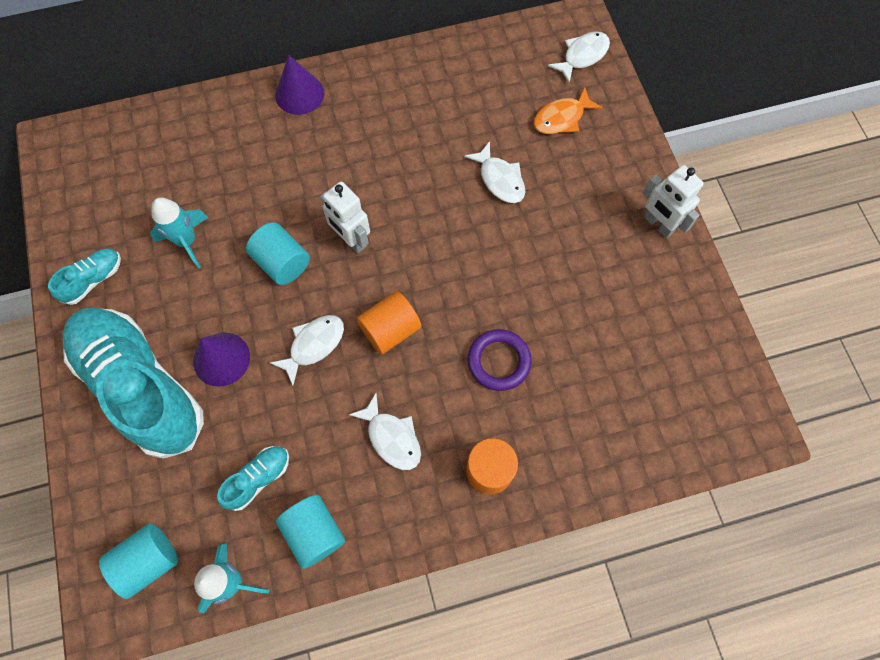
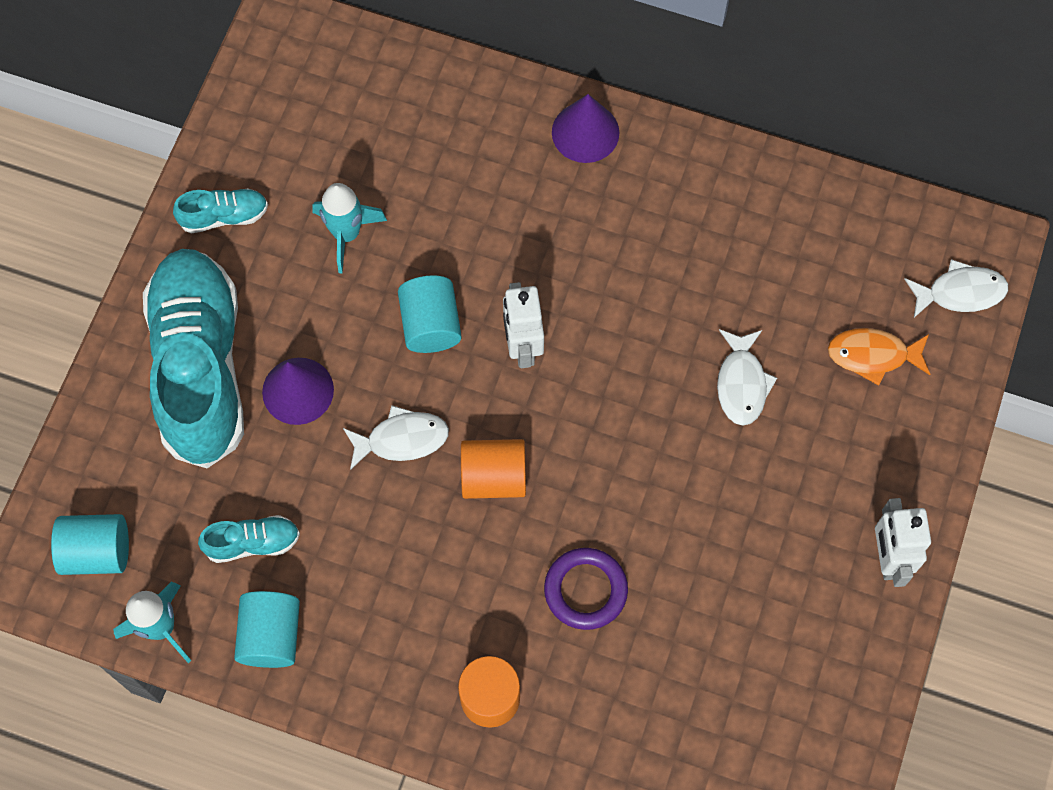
camera: 35 degrees right, 0 degrees up
(391, 437) = (414, 593): white fish -> none

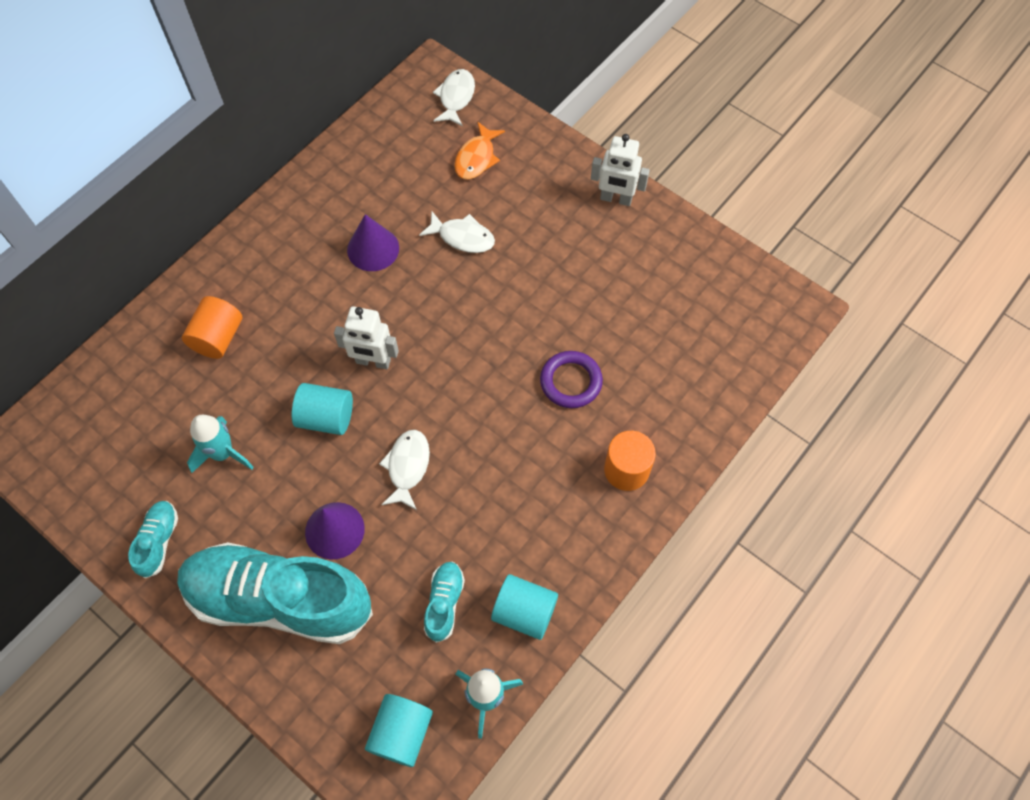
camera: 70 degrees left, 5 degrees down
(493, 477) = (463, 413): orange cylinder -> orange cylinder (218, 337)
(585, 132) = (228, 266): purple cone -> purple cone (373, 249)

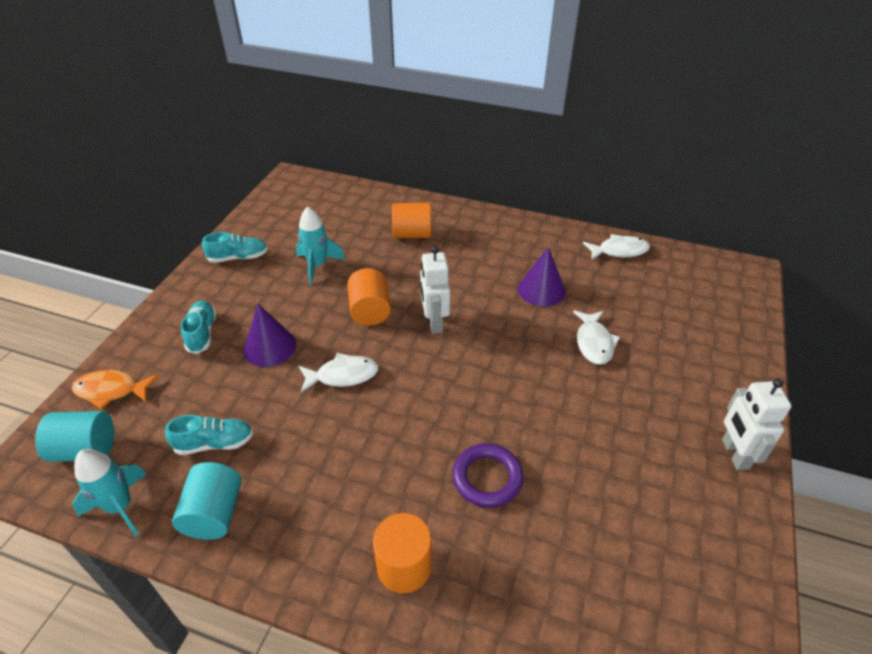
camera: 70 degrees right, 20 degrees down
(279, 599) = (202, 333): turquoise shoe -> turquoise shoe, size x0.41
(326, 417) = (370, 311): turquoise cylinder -> orange cylinder
(456, 97) = (735, 294): white fish -> white fish (619, 251)
(476, 158) = (685, 327): orange fish -> orange fish (111, 390)

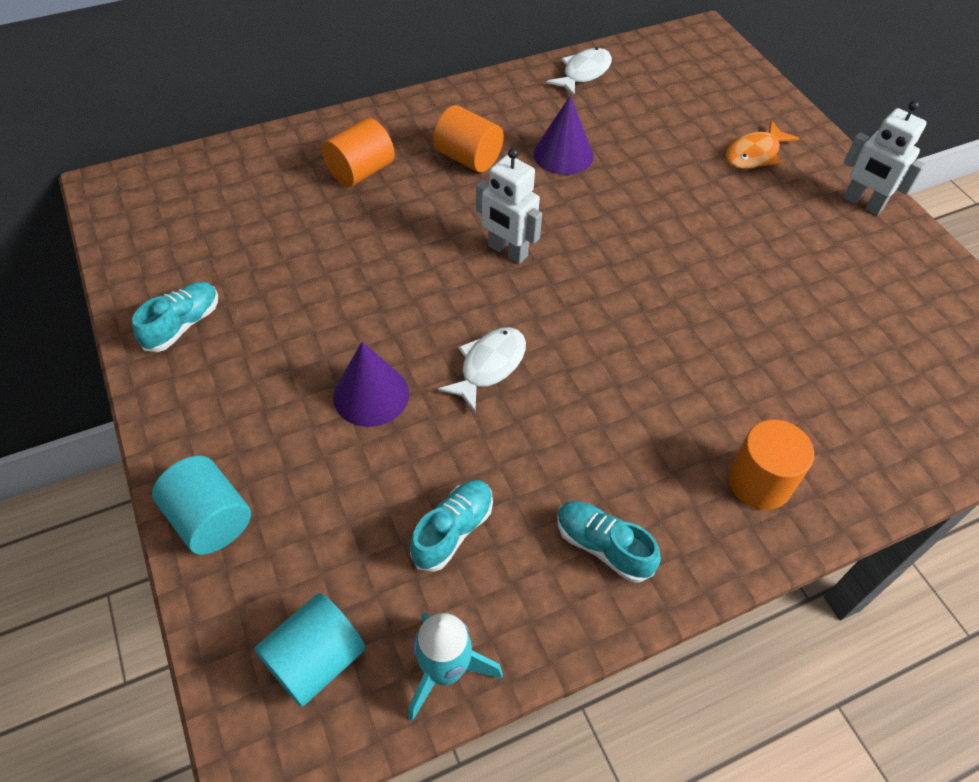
camera: 45 degrees left, 10 degrees up
(111, 390) = (248, 580): orange fish -> orange fish (754, 154)
(202, 333) = (268, 438): turquoise shoe -> turquoise shoe (603, 546)
(214, 513) = (548, 589): turquoise cylinder -> turquoise cylinder (210, 519)
(317, 266) = (300, 272): turquoise rocket -> none
(370, 311) = (427, 282): orange cylinder -> orange cylinder (468, 158)
(487, 478) = (728, 358): purple ring -> none
(594, 343) = (666, 177): white fish -> none

